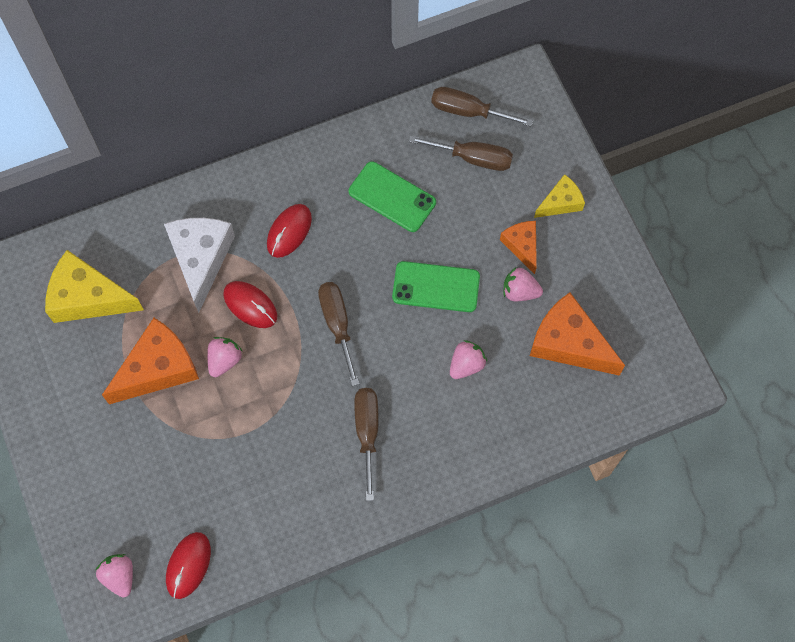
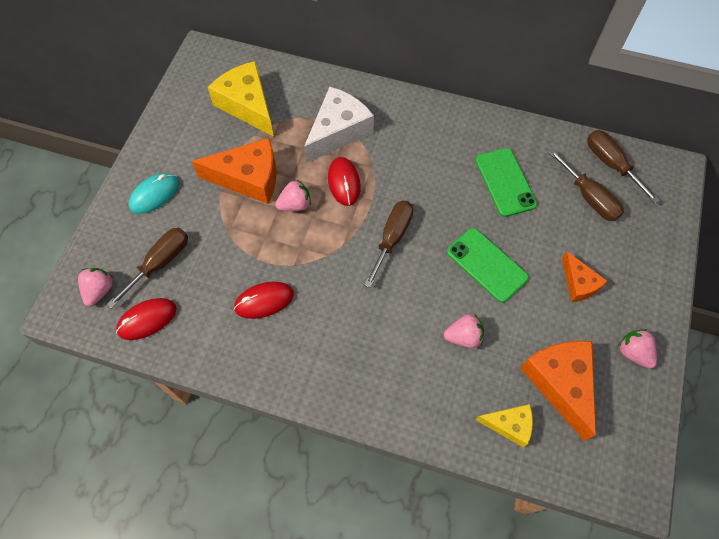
camera: 40 degrees right, 5 degrees down
(83, 452) = (154, 194): none -> turquoise mouse
(289, 231) = (412, 155): red mouse -> red mouse (264, 301)
(367, 432) = (348, 328): brown screwdriver -> brown screwdriver (160, 263)
(520, 291) = (550, 315): pink strawberry -> pink strawberry (633, 352)
(522, 246) = (578, 283): orange cheese -> orange cheese turned 135 degrees clockwise
(560, 202) = (636, 274): yellow cheese -> yellow cheese (509, 425)

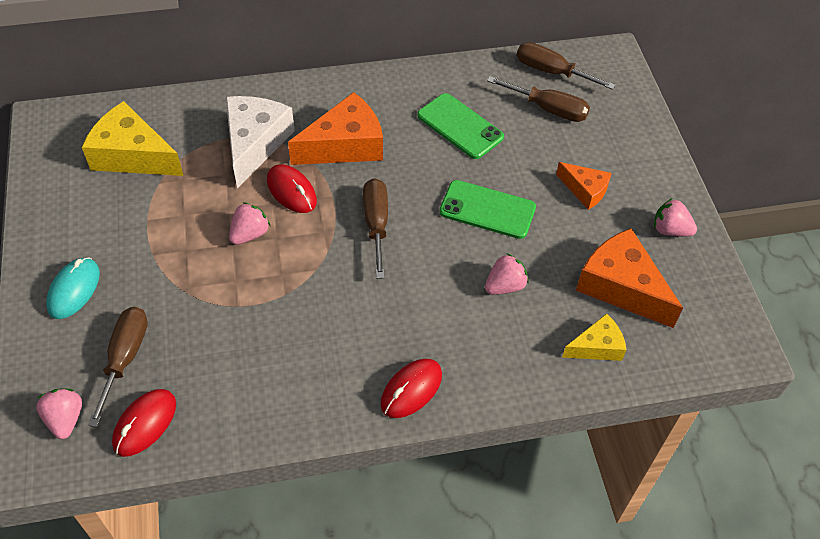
camera: 30 degrees left, 10 degrees down
(248, 178) = (179, 228): orange cheese -> orange cheese (345, 145)
(264, 301) = (273, 344): red mouse -> red mouse (411, 390)

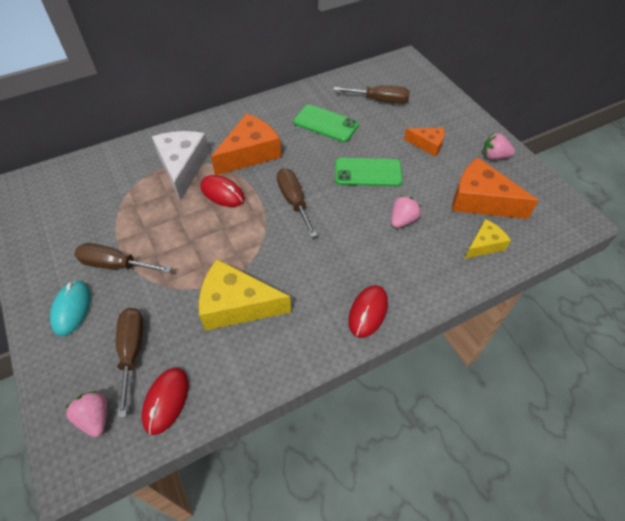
camera: 15 degrees left, 0 degrees up
(132, 155) = (90, 197): yellow cheese -> yellow cheese (236, 305)
(250, 234) = (201, 231): pink strawberry -> none
(551, 72) = (371, 77): brown screwdriver -> brown screwdriver (115, 265)

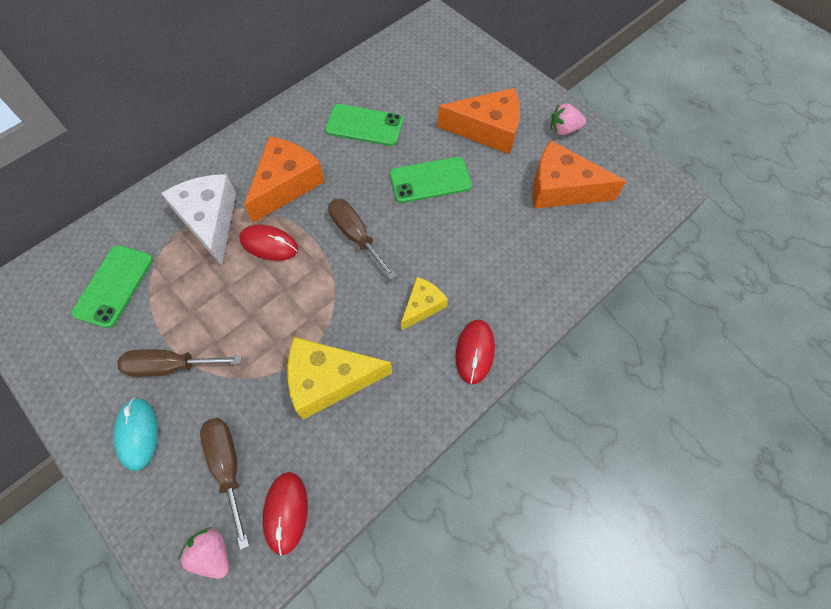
camera: 15 degrees left, 10 degrees up
(95, 198) = (114, 286): none -> green phone
(380, 100) = (419, 81): brown screwdriver -> none
(402, 220) = (484, 232): pink strawberry -> none
(427, 145) = (487, 130): orange cheese -> orange cheese, size x1.77
(484, 245) = (577, 242): yellow cheese -> yellow cheese (422, 306)

